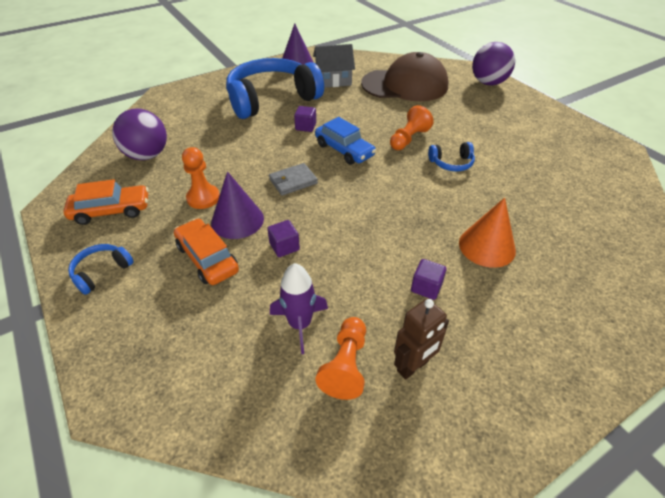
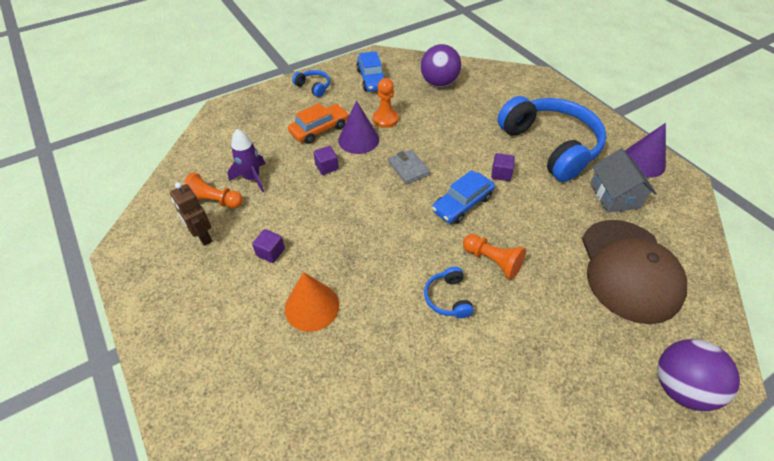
camera: 90 degrees right, 5 degrees up
(111, 211) = (371, 79): orange car -> blue car

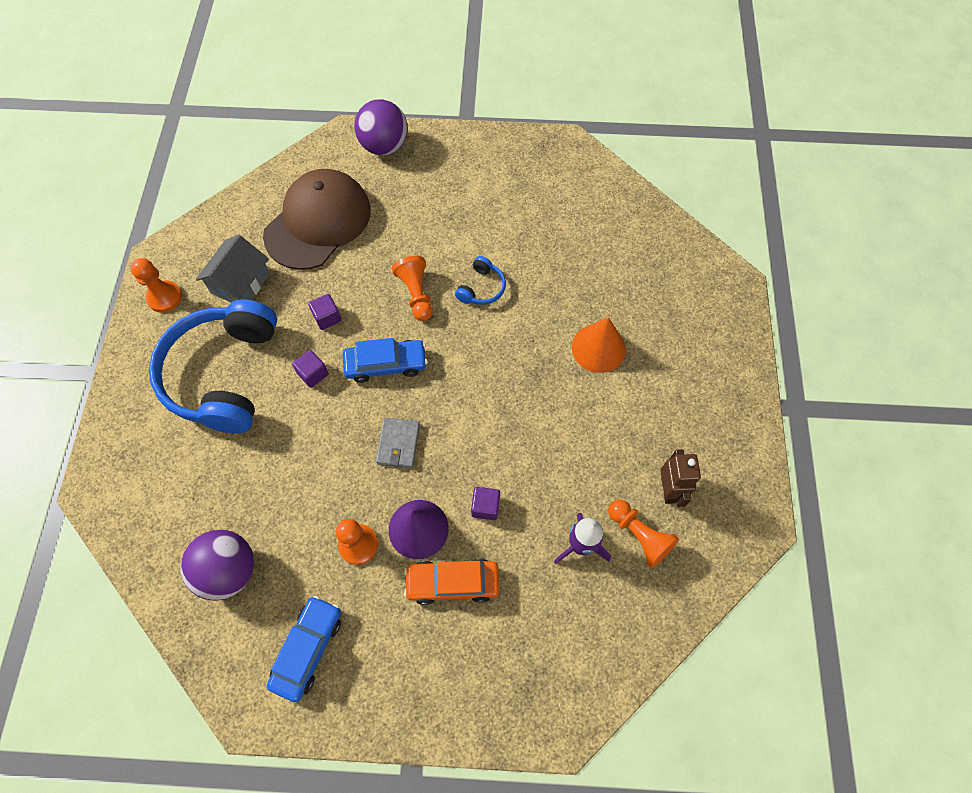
camera: 145 degrees left, 15 degrees up
(271, 252) = (607, 426): purple cube -> purple cube (327, 317)
(313, 87) = (401, 691): blue headphones -> none
(642, 162) = (164, 297): purple cone -> orange pawn

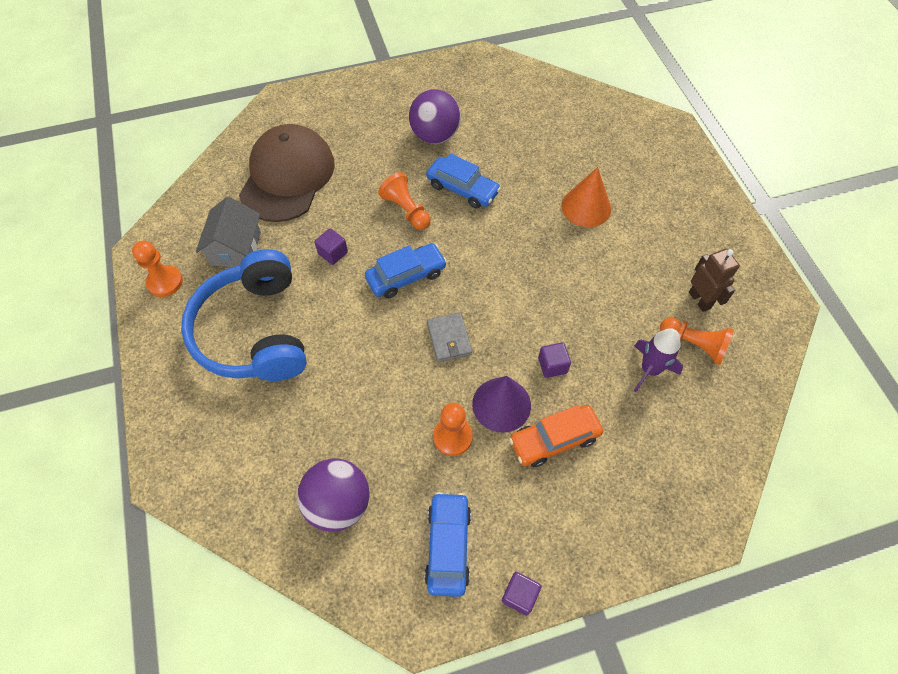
camera: 20 degrees left, 5 degrees down
(313, 374) = (341, 304): purple cube -> purple cube (519, 595)
(384, 146) = (320, 99): purple ball -> purple ball (435, 136)
(482, 288) = (462, 189): blue headphones -> blue car

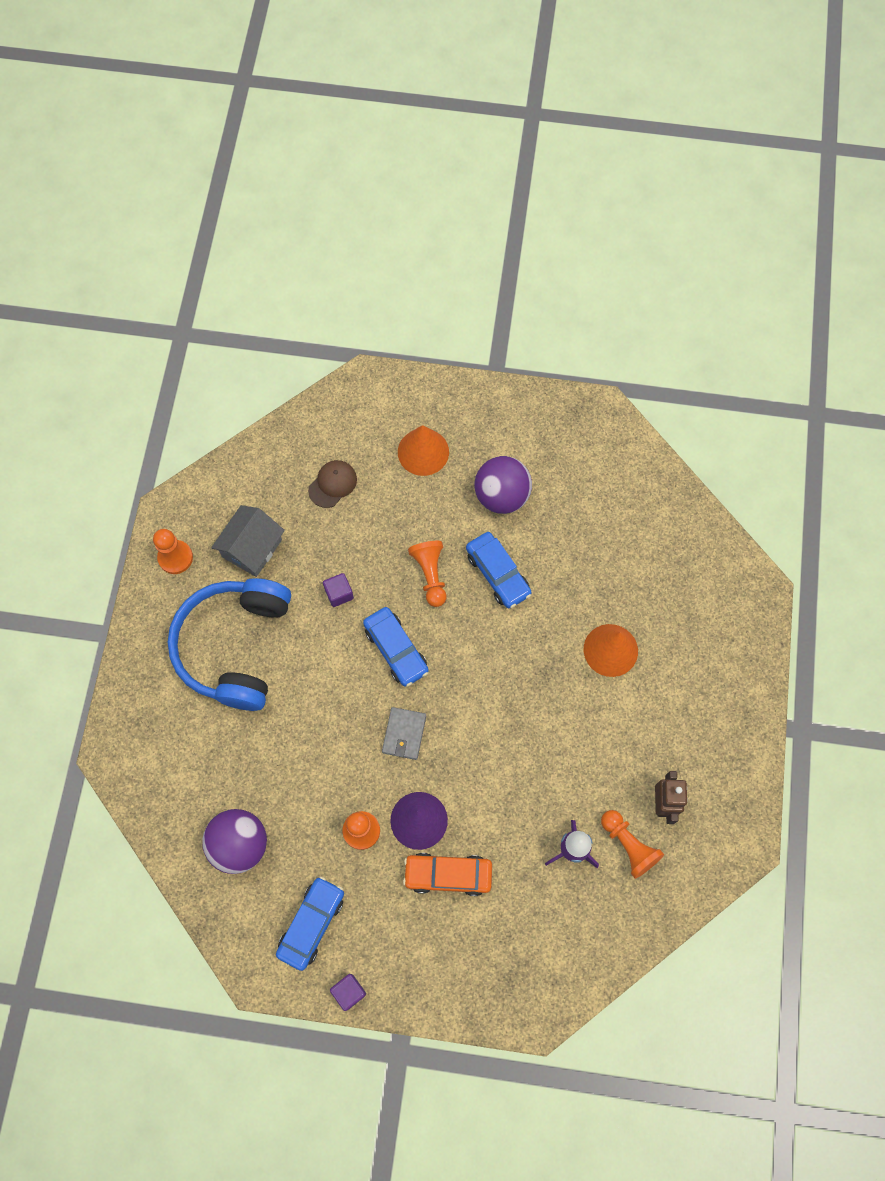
camera: 25 degrees right, 10 degrees up
(287, 177) = (332, 484): brown cap -> brown cap, size x0.44
(354, 129) = (423, 452): none -> orange cone
(406, 276) = (396, 649): blue car -> blue car turned 60 degrees clockwise
(552, 365) = (484, 804): purple cube -> none

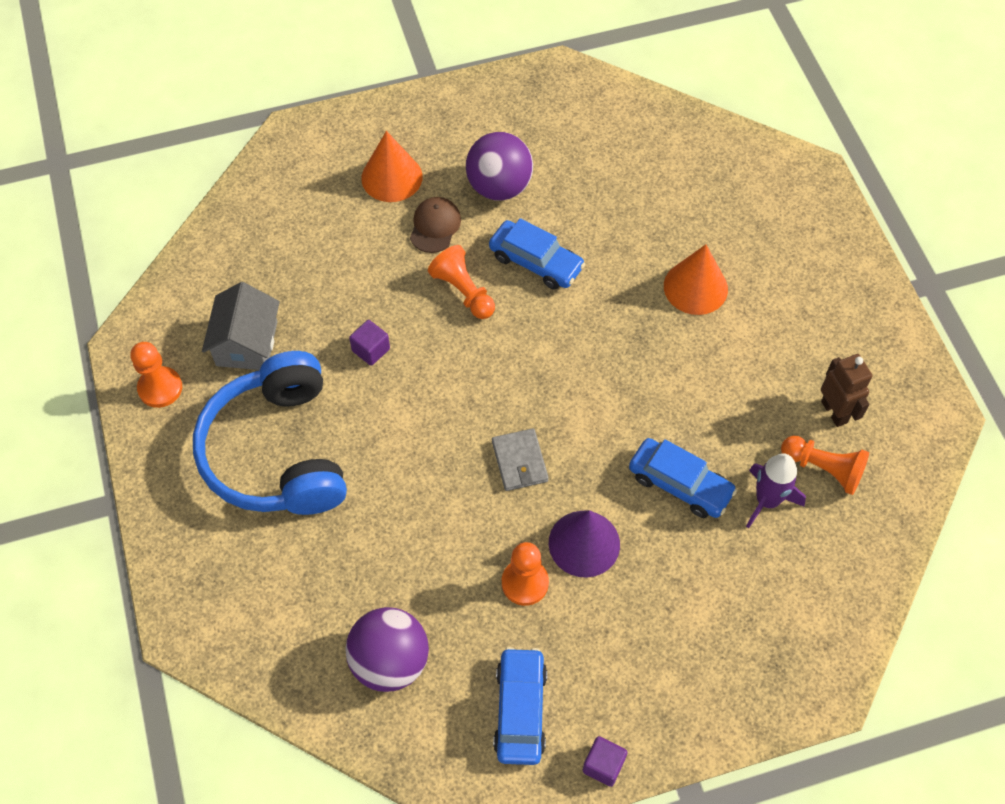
camera: 25 degrees left, 10 degrees down
(332, 484) = (307, 245): brown cap -> brown cap (435, 226)
(396, 649) = (465, 380): blue car -> blue car (680, 484)
(448, 875) = (647, 586): orange car -> none

